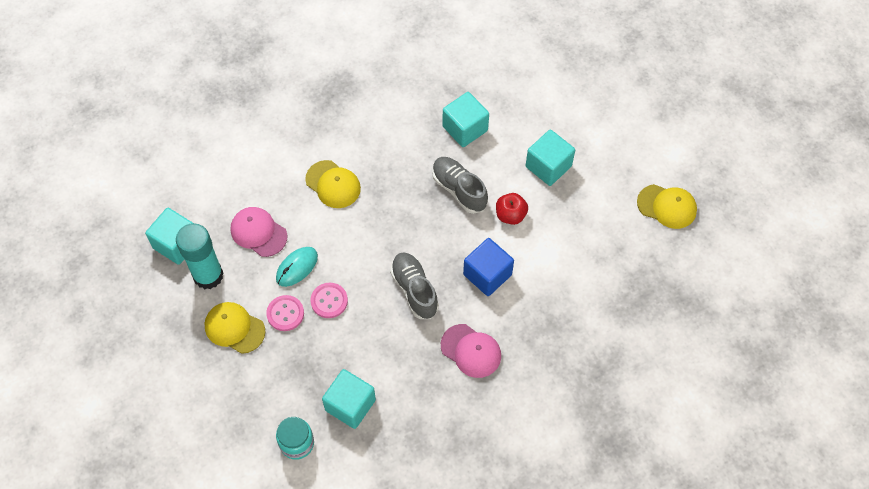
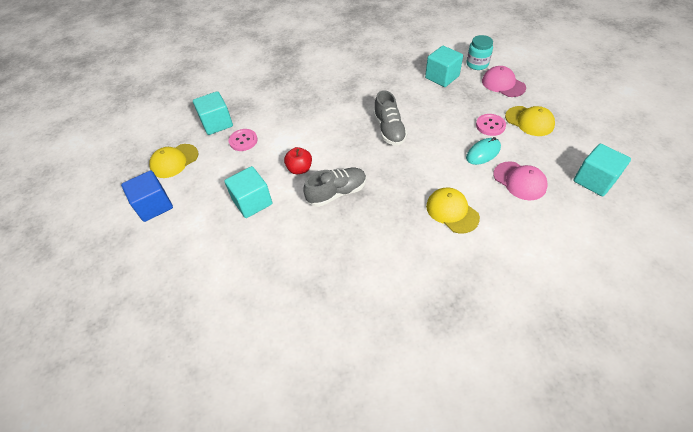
camera: 165 degrees left, 10 degrees down
(208, 275) = (559, 155): turquoise glue stick -> none
(329, 301) = (456, 130): pink button -> pink button (243, 141)
(459, 190) = (337, 193): grey shoe -> grey shoe turned 90 degrees counterclockwise
(465, 128) = (316, 246): turquoise cube -> turquoise cube (217, 123)
(471, 351) = (356, 94): pink cap -> pink cap (503, 84)
(487, 274) = (331, 133): blue cube -> blue cube (154, 205)
(667, 206) = (174, 161): yellow cap -> yellow cap turned 75 degrees counterclockwise

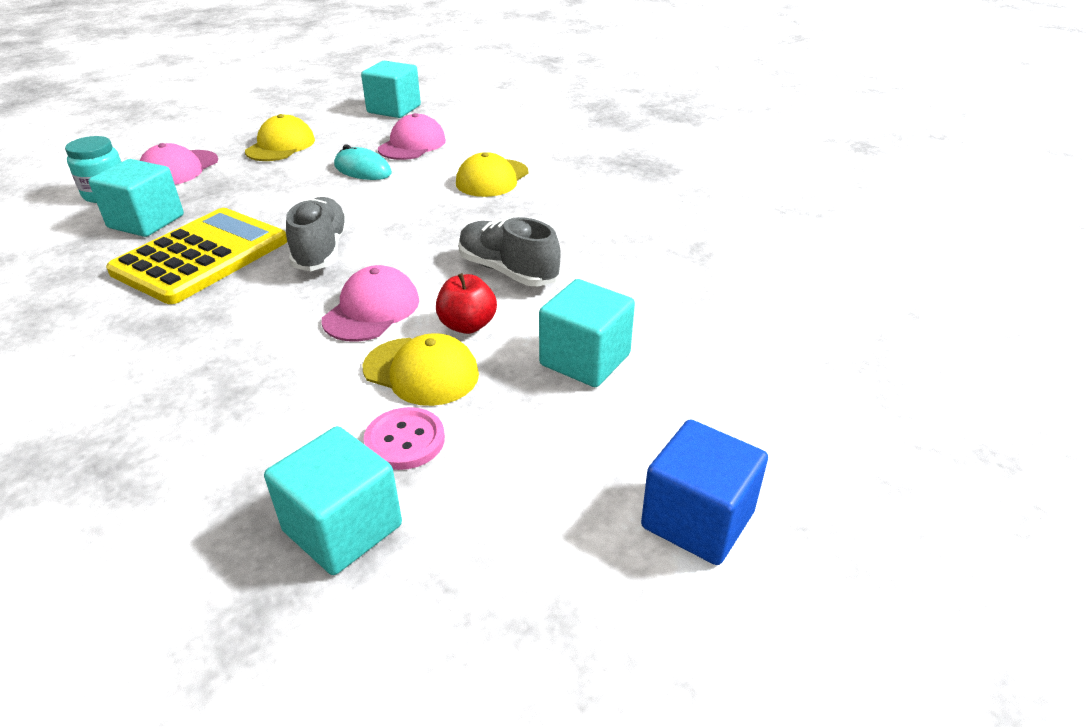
camera: 115 degrees left, 15 degrees down
(174, 161) = (532, 558): yellow cap -> yellow cap (421, 371)
(328, 141) = (371, 310): none -> pink cap
(389, 130) = (321, 250): grey shoe -> grey shoe turned 60 degrees counterclockwise
(400, 94) = (201, 256): none -> yellow calculator
(490, 125) = (295, 170): pink button -> none

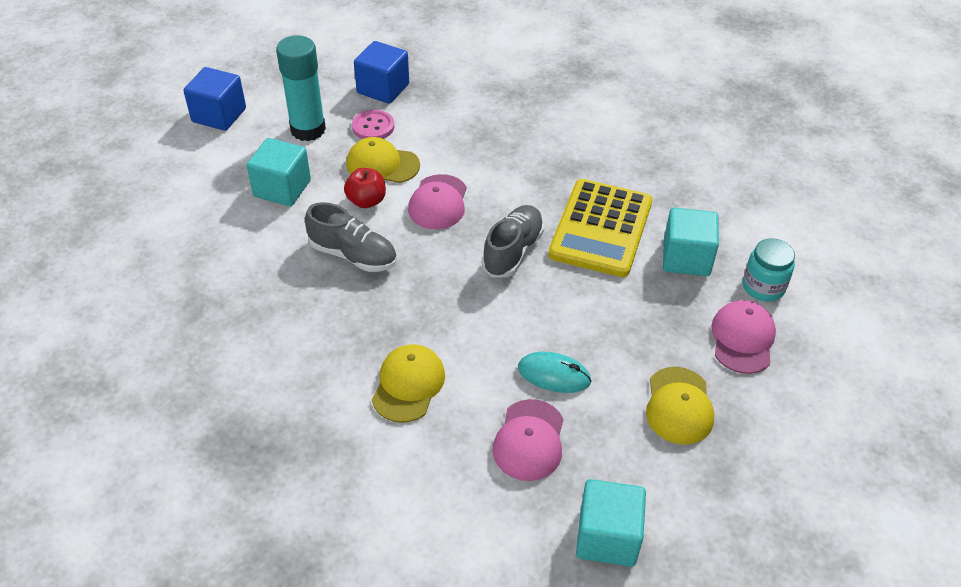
camera: 165 degrees right, 10 degrees up
(321, 250) = (513, 251): grey shoe -> grey shoe turned 135 degrees counterclockwise
(343, 528) = (383, 88): turquoise cube -> blue cube
(524, 454) = (308, 130): none -> turquoise glue stick

